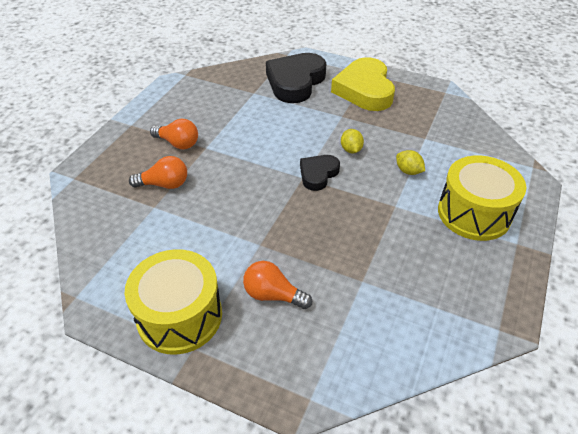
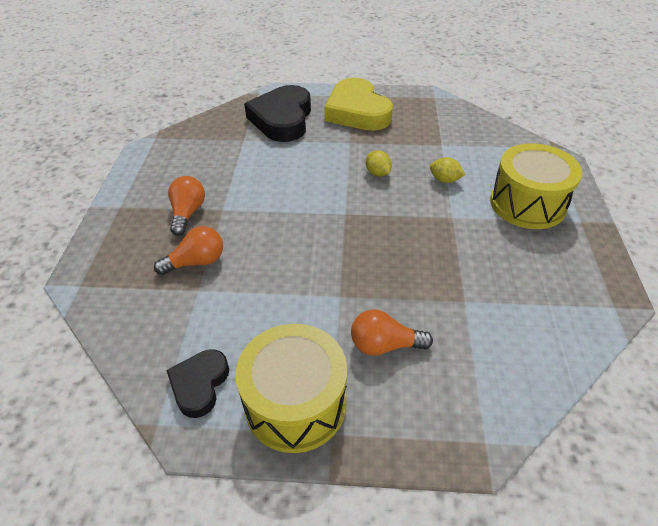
camera: 20 degrees left, 0 degrees up
(178, 143) = (188, 213): orange light bulb -> orange light bulb turned 90 degrees counterclockwise
(318, 174) = (359, 206): black heart -> black heart (199, 384)

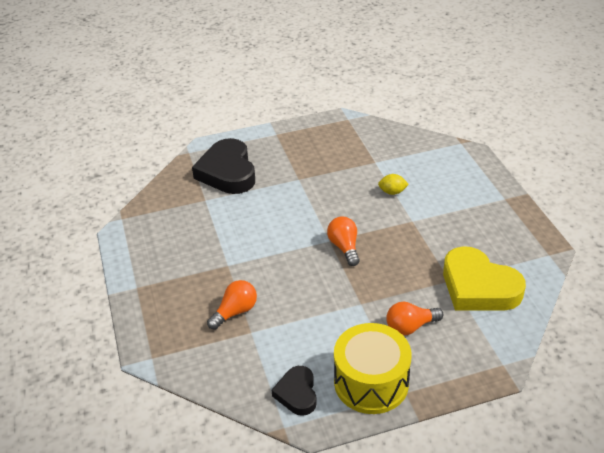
camera: 20 degrees left, 5 degrees down
(188, 213) = (200, 276): orange light bulb -> orange light bulb (344, 247)
(357, 111) = (289, 149): yellow heart -> yellow heart (478, 287)
(377, 173) = (337, 200): yellow lemon -> none
(527, 204) = (462, 195): yellow drum -> none

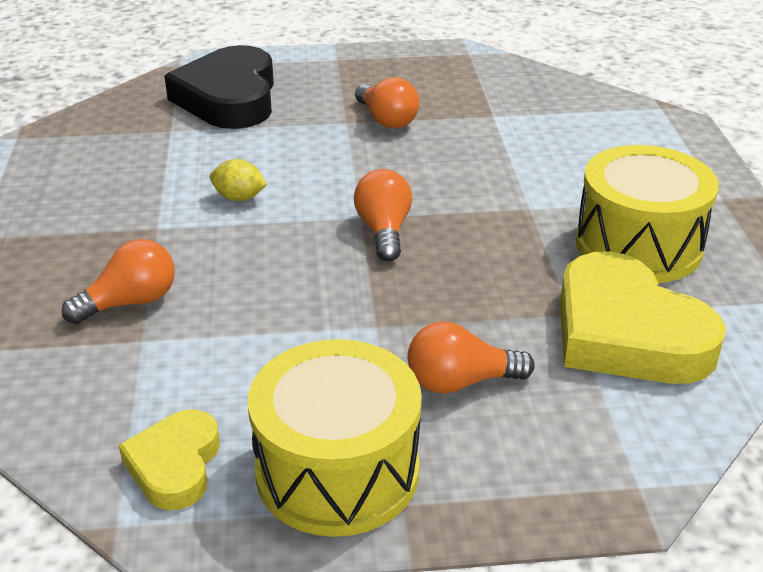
camera: 10 degrees right, 5 degrees down
(297, 393) = (175, 465): black heart -> yellow heart
(320, 174) = (386, 120): none -> orange light bulb
(392, 192) = (508, 161): yellow lemon -> yellow lemon (239, 198)
(471, 235) = (638, 245): none -> yellow drum

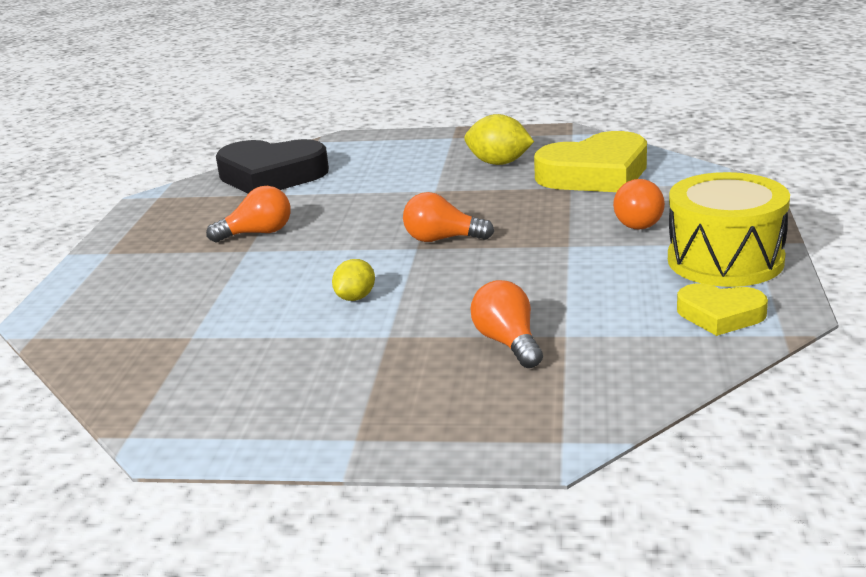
camera: 75 degrees left, 10 degrees down
(229, 98) = (145, 306): black heart -> black heart (271, 176)
(638, 245) = (499, 163): yellow drum -> yellow lemon

